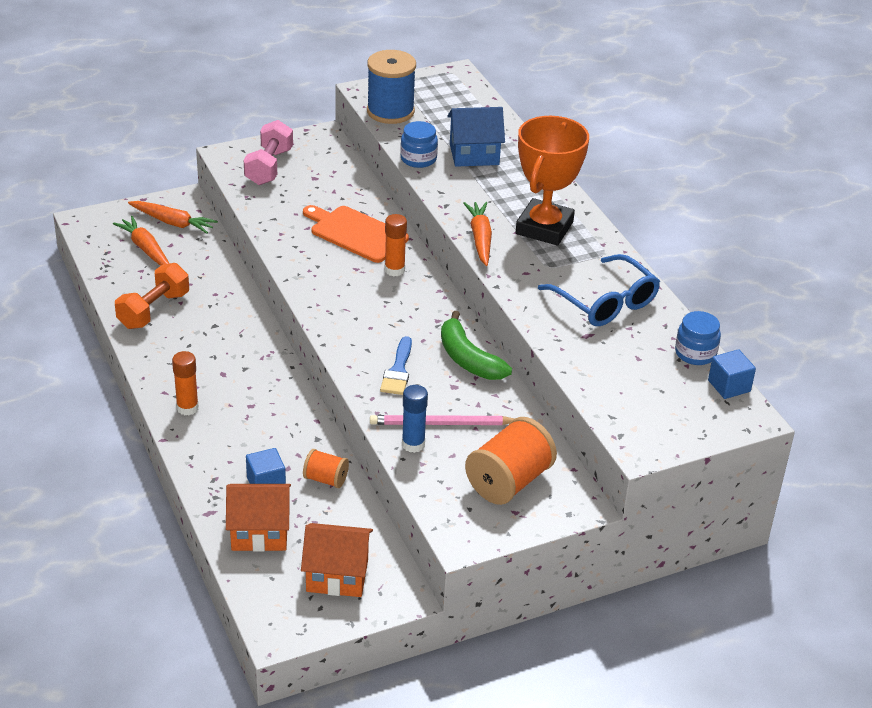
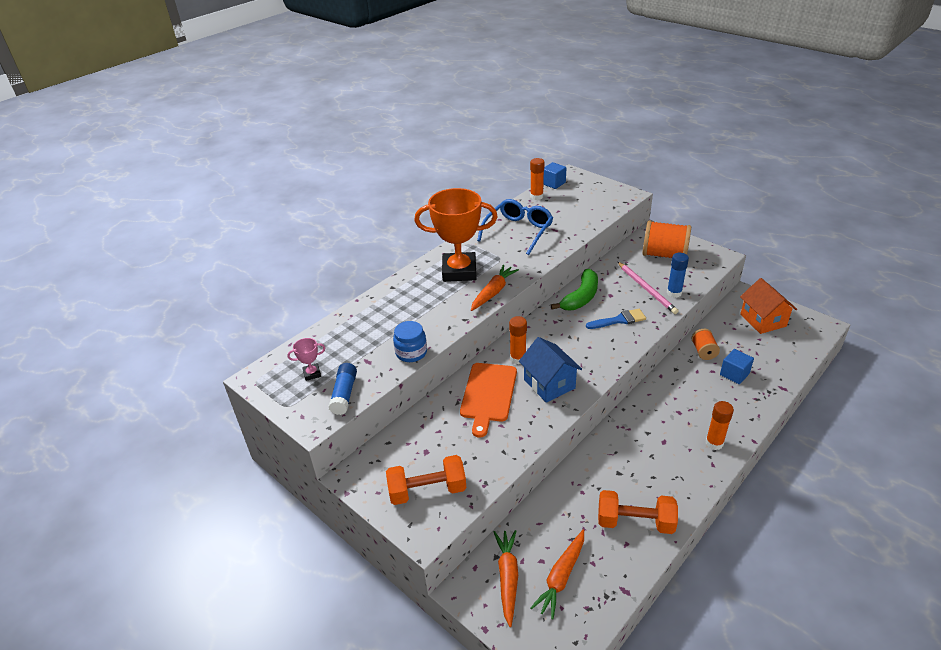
camera: 110 degrees left, 0 degrees up
(259, 532) = (771, 360): orange house -> none
(269, 167) = (427, 490): pink dumbbell -> orange dumbbell
(390, 111) = (344, 394): blue spool -> blue glue stick
(436, 101) = (312, 373): none -> pink trophy
(474, 154) = (386, 327): blue house -> blue house (549, 384)
(480, 238) = (493, 292): orange carrot -> orange carrot turned 150 degrees clockwise
(695, 353) = (536, 196): blue jar -> orange glue stick

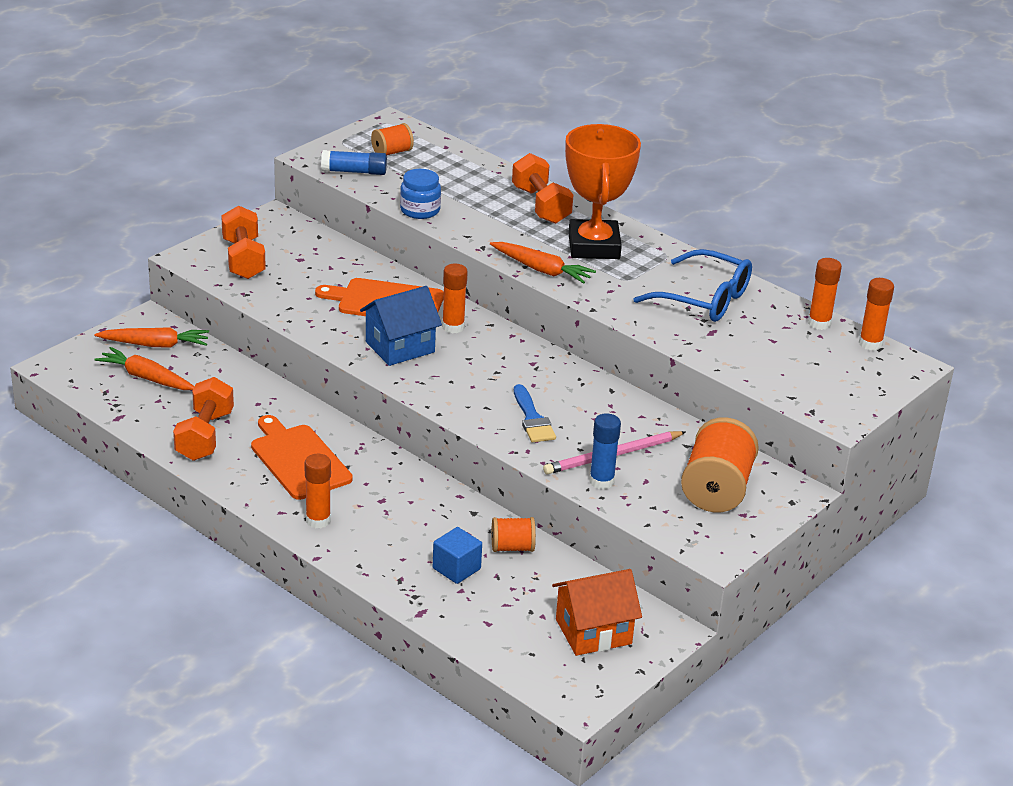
camera: 85 degrees right, 5 degrees down
(312, 373) = (392, 152): pink trophy -> orange spool
(403, 294) = (541, 205): none -> orange dumbbell
(553, 183) = (870, 344): blue cube -> orange glue stick
(581, 297) = (590, 390): green banana -> none
(648, 460) = (298, 460): none -> orange cutting board

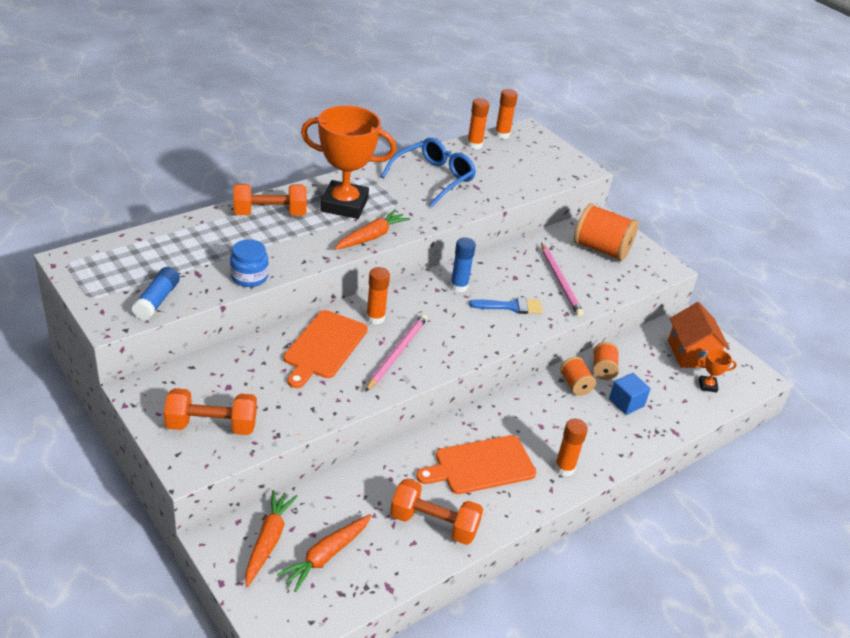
camera: 80 degrees left, 5 degrees up
(392, 152) = (132, 271): orange spool -> orange spool (575, 385)
(400, 347) = (397, 353): blue house -> pink pencil
(530, 646) = (707, 385): none -> orange trophy
(601, 481) = (590, 294): blue glue stick -> blue glue stick (459, 286)

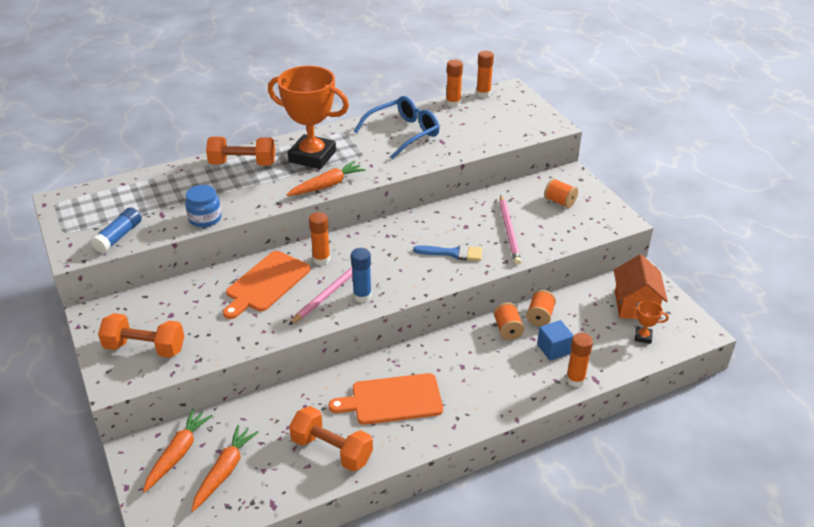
camera: 15 degrees right, 0 degrees up
(326, 556) = (225, 471): orange carrot -> orange carrot turned 150 degrees clockwise
(459, 286) = (409, 233): blue glue stick -> blue glue stick (362, 296)
(564, 468) = (473, 407): orange glue stick -> orange glue stick (575, 380)
(601, 249) = (559, 202): orange spool -> orange spool, size x0.54

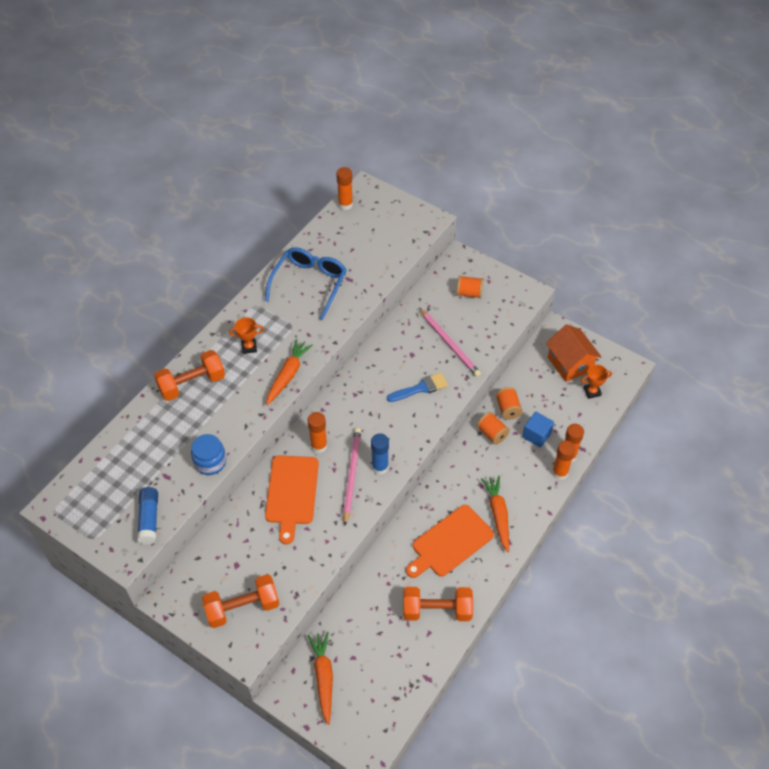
camera: 30 degrees left, 15 degrees up
(225, 471) = (371, 671): orange carrot -> orange carrot (498, 514)
(312, 156) = (249, 347): orange trophy -> orange trophy, size x0.40
(453, 103) = (327, 227): orange glue stick -> orange glue stick (559, 473)

